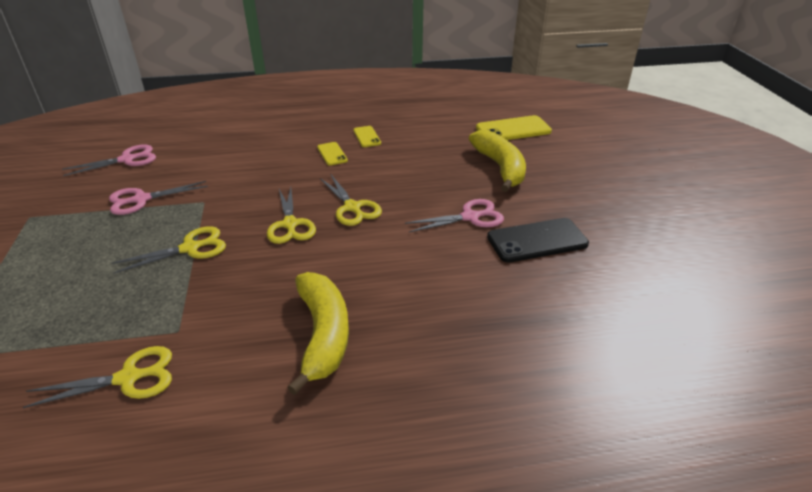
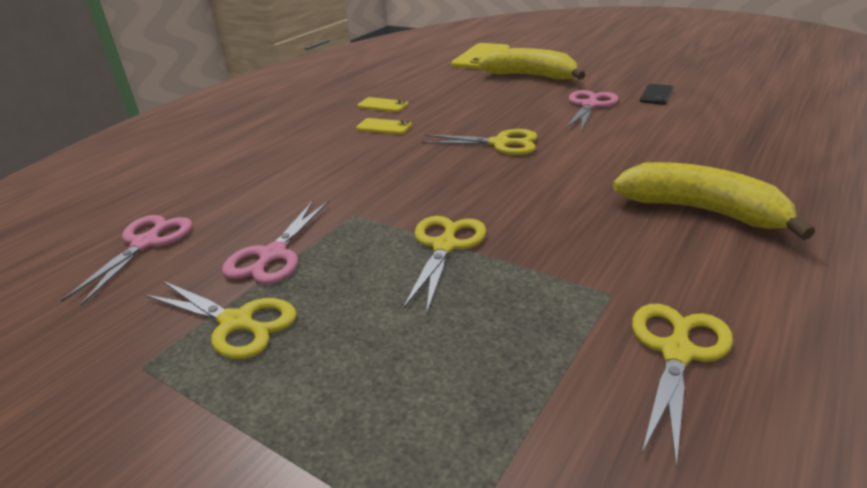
camera: 45 degrees left, 5 degrees down
(290, 224) = (484, 179): yellow scissors -> yellow scissors (236, 322)
(537, 241) = (656, 95): black phone -> black phone, size x0.55

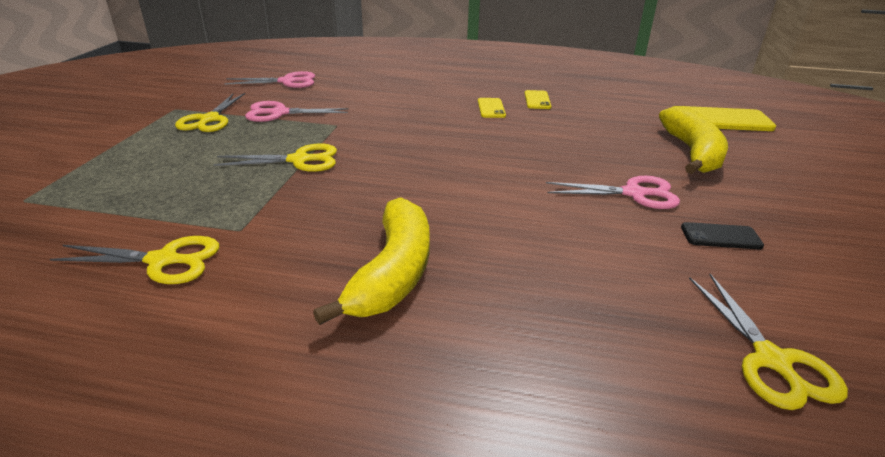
camera: 65 degrees right, 0 degrees up
(500, 143) = (490, 158): yellow scissors -> yellow scissors (771, 360)

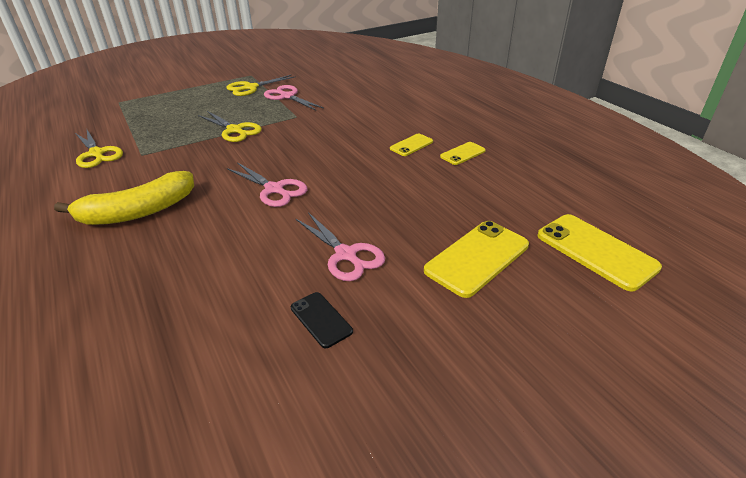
camera: 50 degrees right, 5 degrees up
(287, 81) = (335, 76): pink scissors -> pink scissors (274, 189)
(692, 152) = (477, 258): yellow banana -> yellow phone
(771, 360) = (152, 392): yellow scissors -> none

